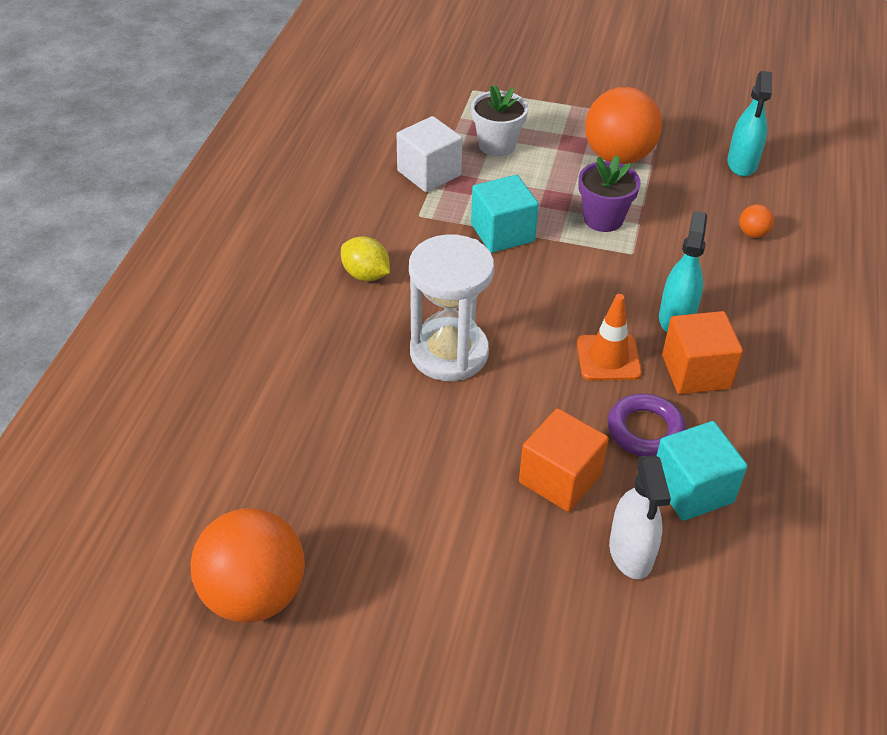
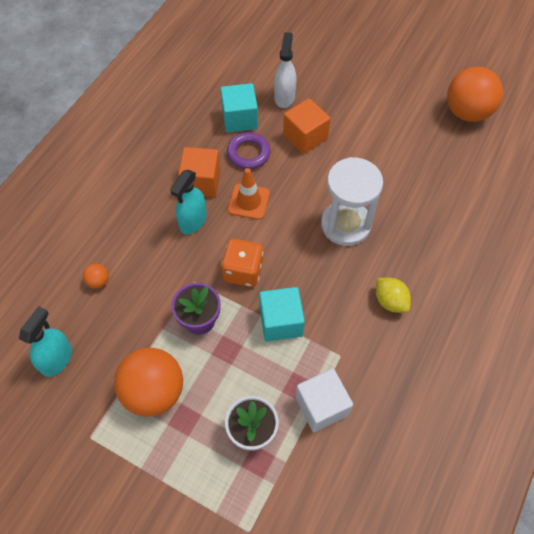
camera: 165 degrees left, 15 degrees up
(574, 274) = (243, 271): none -> orange dice

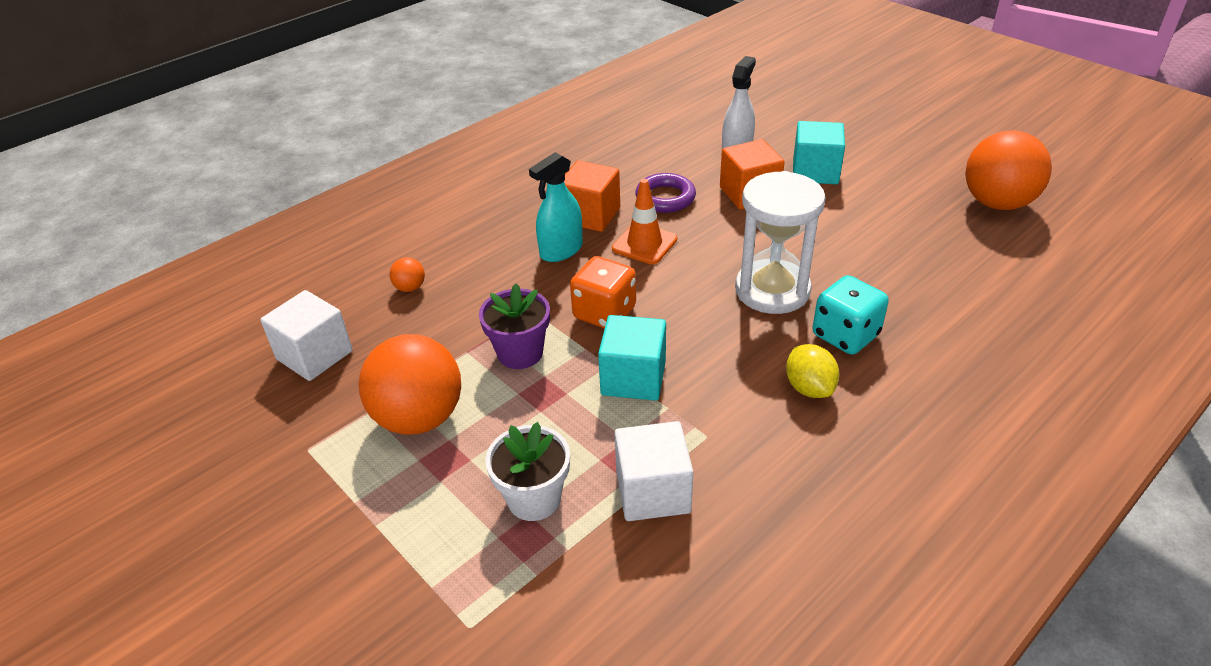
camera: 20 degrees right, 20 degrees down
(57, 359) = (314, 355): turquoise spray bottle -> white cube
(240, 119) = (668, 164): turquoise cube -> turquoise cube (815, 172)
(401, 252) = (845, 335): none -> turquoise dice

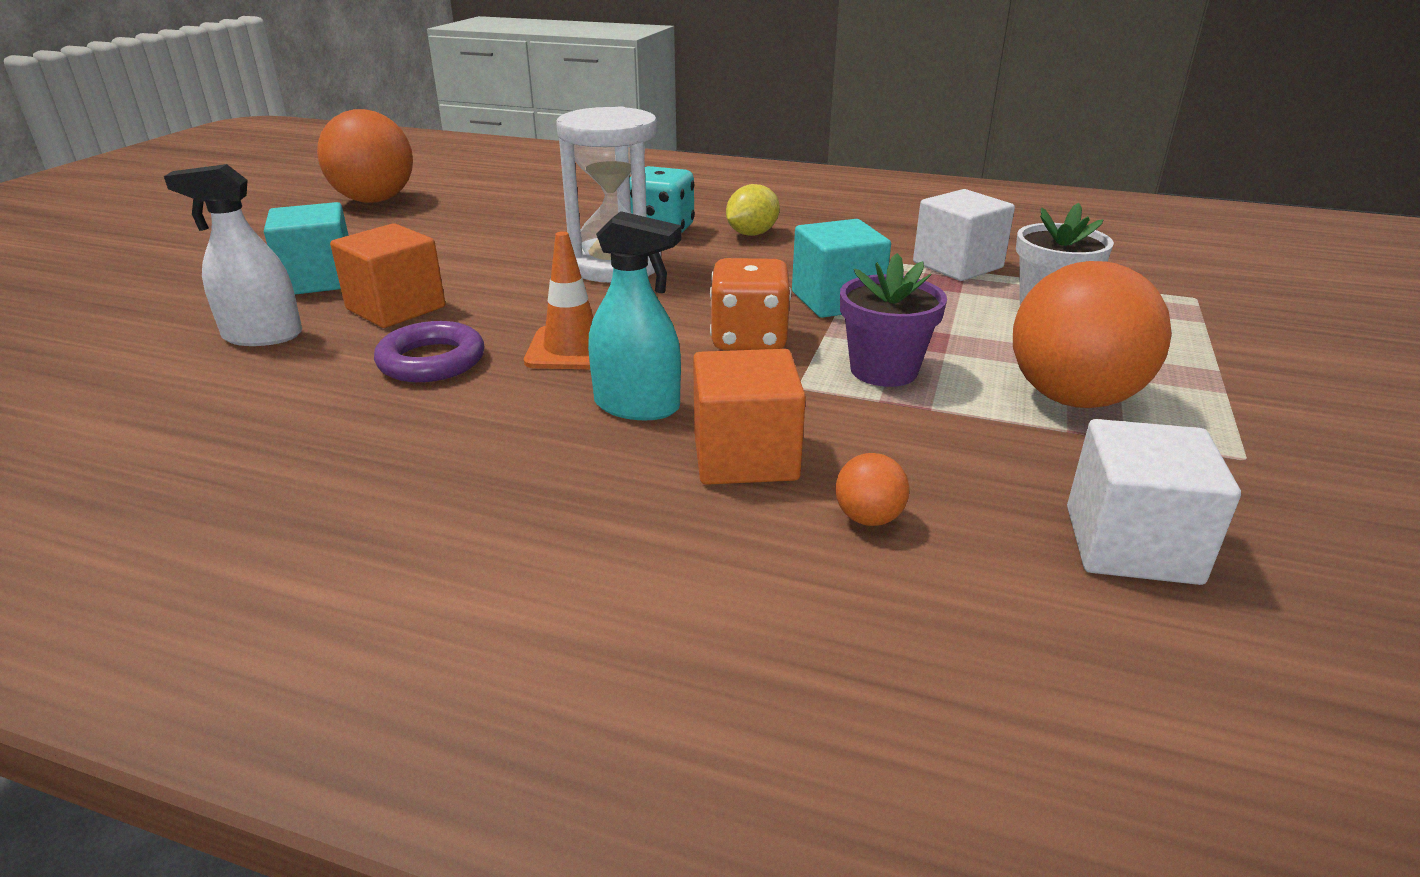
camera: 120 degrees left, 10 degrees down
(590, 215) = (517, 409): orange cube -> orange cube (745, 457)

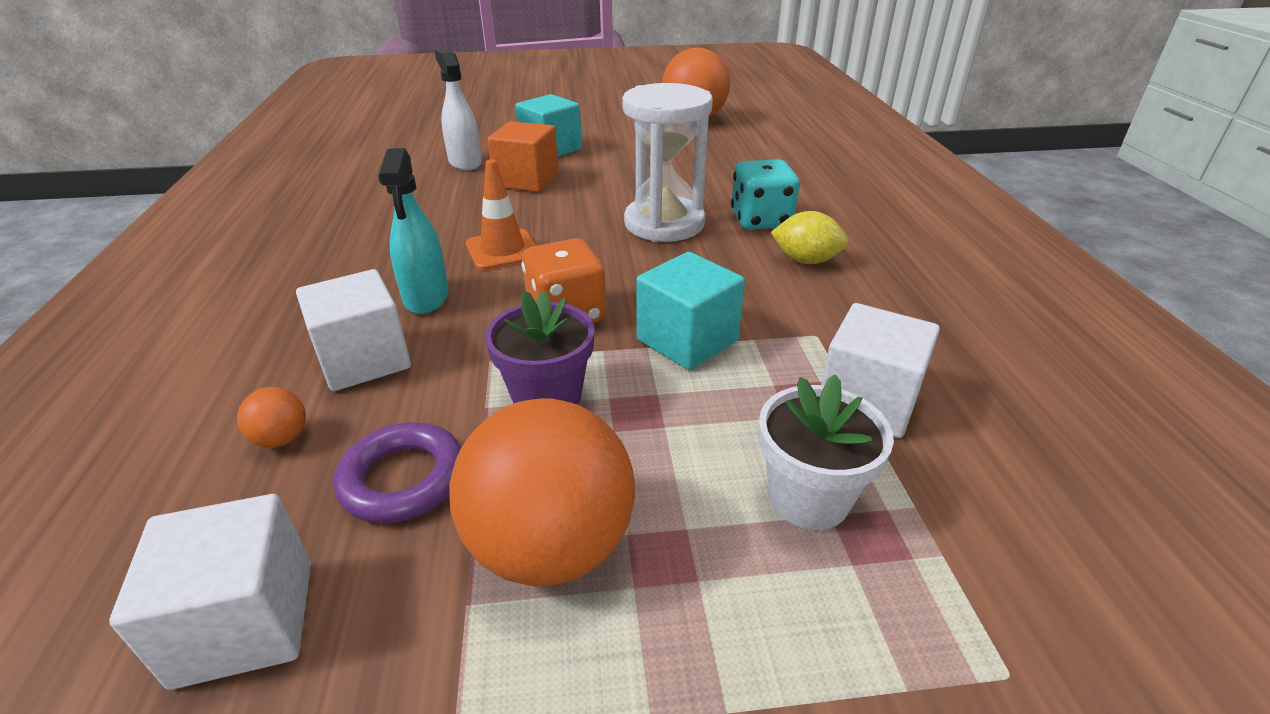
camera: 65 degrees right, 5 degrees up
(431, 361) = (459, 213): purple ring -> purple ring (403, 479)
(745, 457) = (364, 360): orange cube -> white cube

